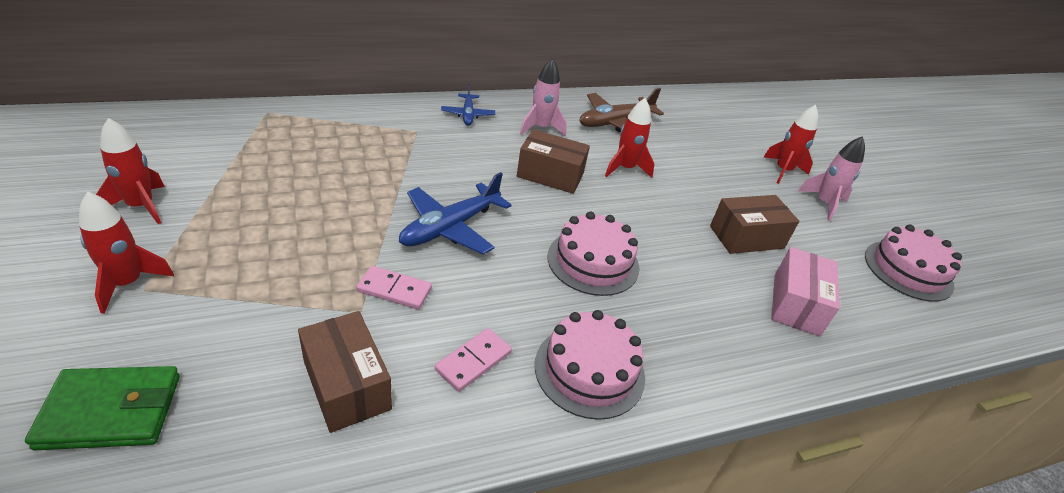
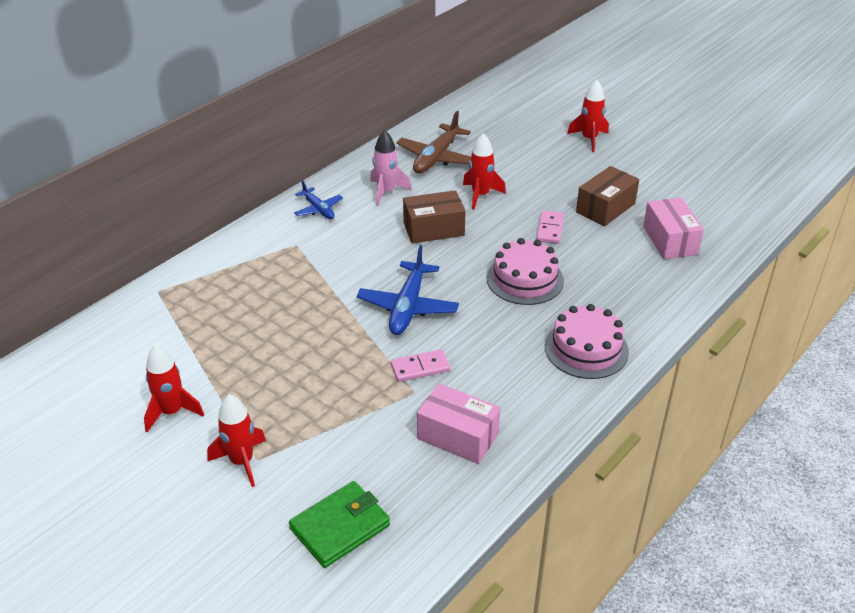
camera: 25 degrees left, 0 degrees up
(347, 385) = (458, 436): brown box -> pink box
(473, 361) = (515, 382): pink domino -> pink domino (550, 229)
(824, 204) = (635, 153): pink rocket -> none
(908, 270) = (719, 179): pink cake -> none

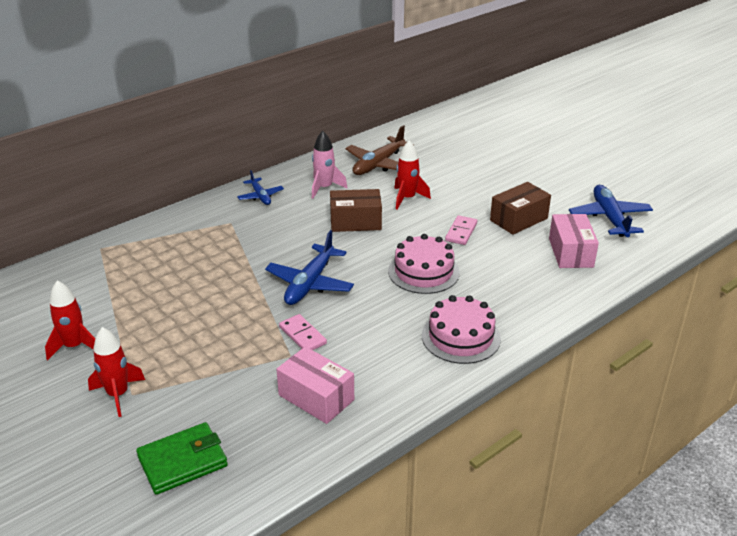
camera: 10 degrees right, 5 degrees down
(420, 368) = (303, 335): pink domino -> pink domino turned 60 degrees clockwise
(589, 139) = (522, 161): red rocket -> none
(698, 196) = (609, 218): none -> blue plane

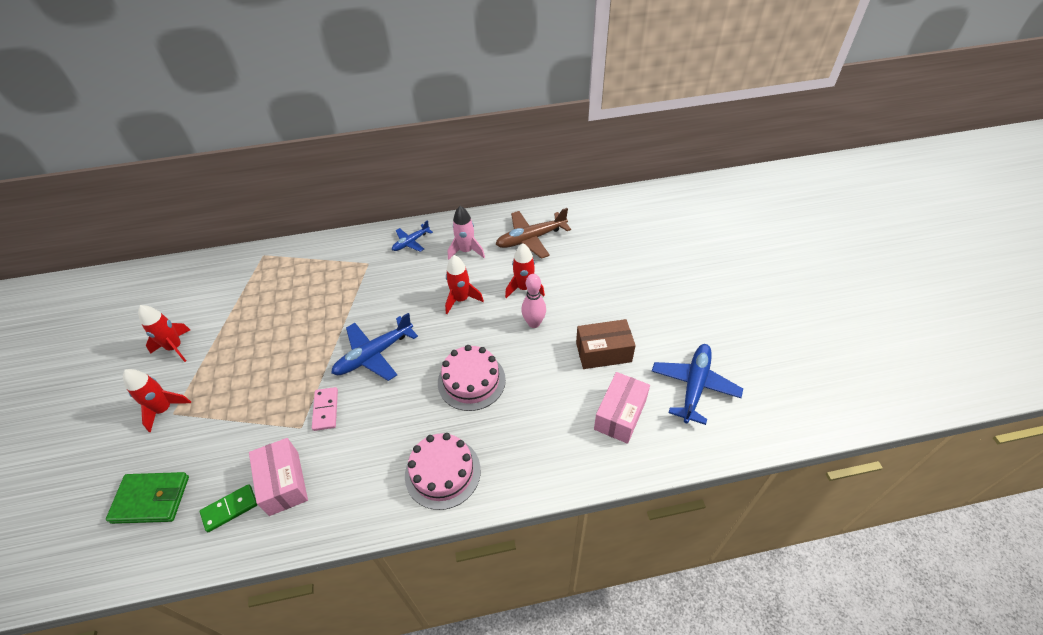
camera: 30 degrees right, 15 degrees up
(260, 196) = (411, 242): blue plane -> blue plane turned 45 degrees clockwise
(279, 435) = (230, 509): none -> green domino
(355, 222) = (461, 299): brown box -> red rocket
(440, 218) = (534, 323): none -> pink bowling pin
(461, 232) = (539, 347): pink domino -> none

